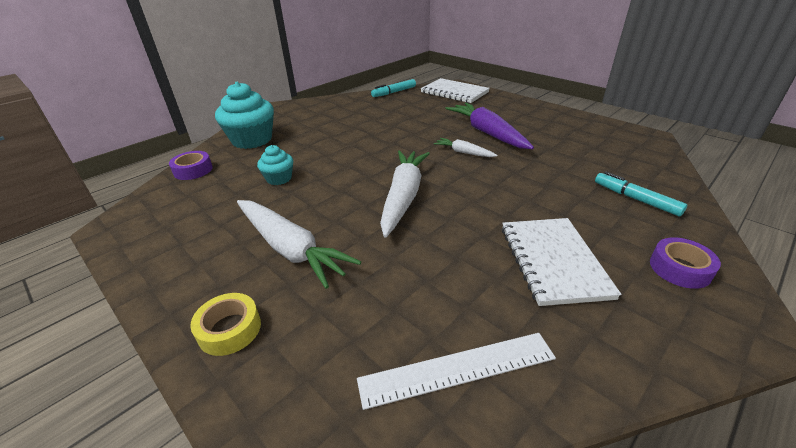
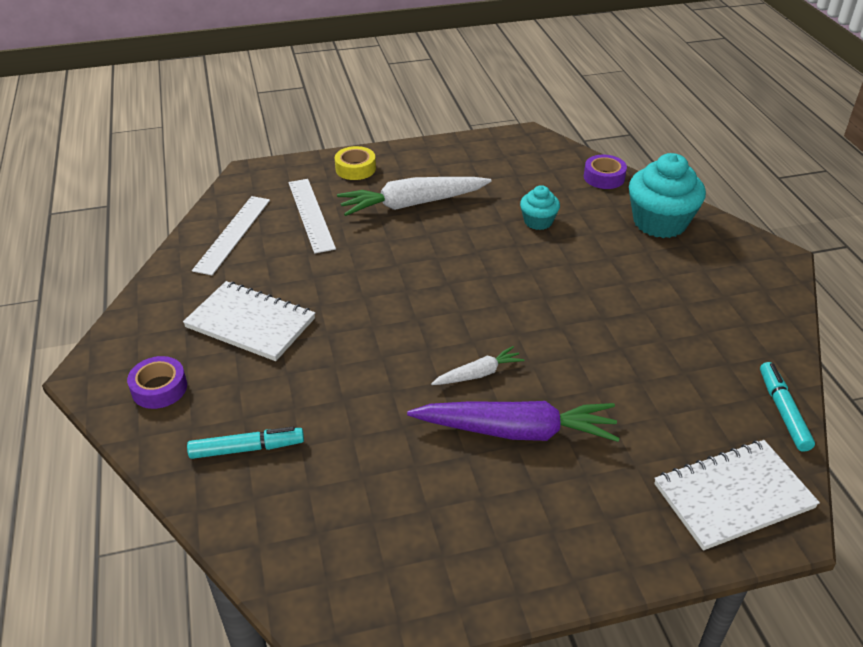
camera: 120 degrees right, 5 degrees up
(360, 315) = (311, 214): none -> white ruler
(403, 196) = (427, 284): white carrot -> none

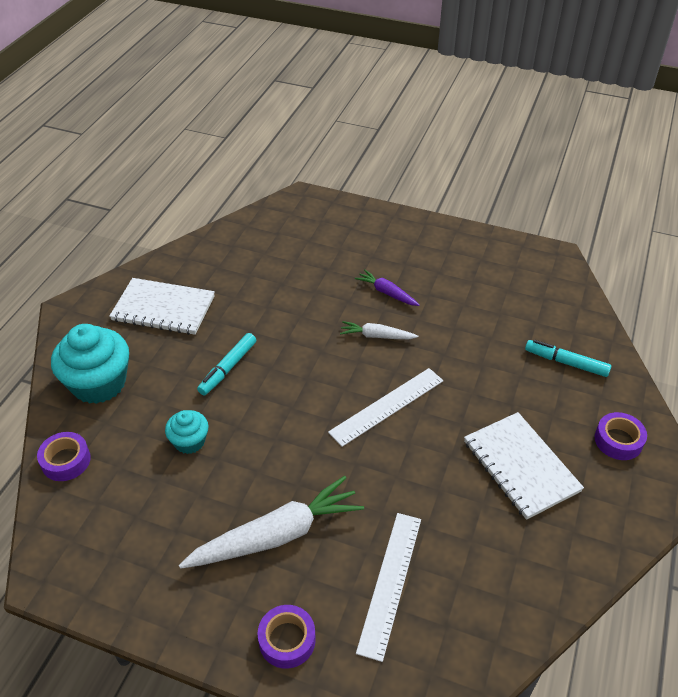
camera: 145 degrees left, 5 degrees up
(232, 234) = (490, 600): white ruler -> white ruler (387, 406)
(355, 169) = (287, 640): yellow tape -> purple tape
(412, 204) = (277, 535): white carrot -> white carrot turned 45 degrees counterclockwise
(517, 431) = (386, 293): purple carrot -> purple carrot, size x0.51
(733, 496) = (309, 215): white notebook -> white notebook (163, 308)
(783, 411) = (228, 232): turquoise marker -> turquoise marker (228, 368)

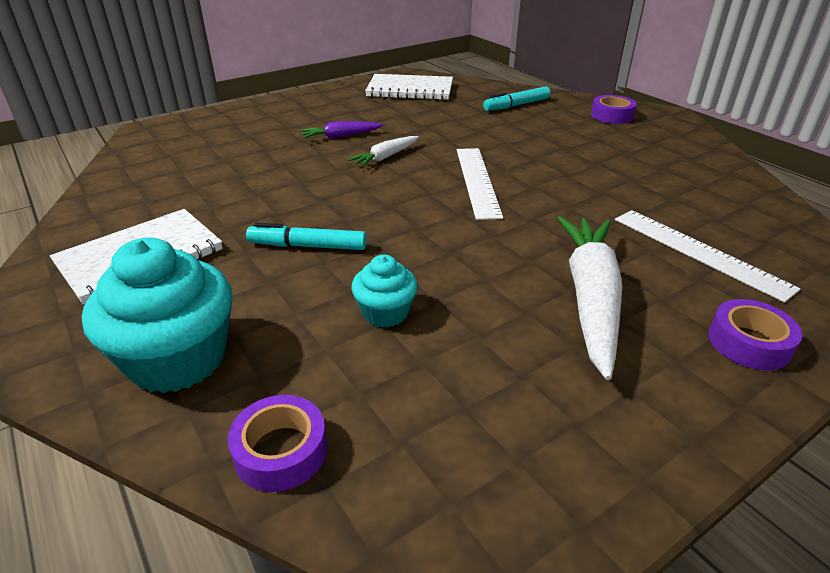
camera: 55 degrees left, 10 degrees down
(228, 368) = (307, 246): turquoise marker -> turquoise marker turned 120 degrees clockwise
(521, 466) = (606, 153): white notebook -> white notebook (410, 90)

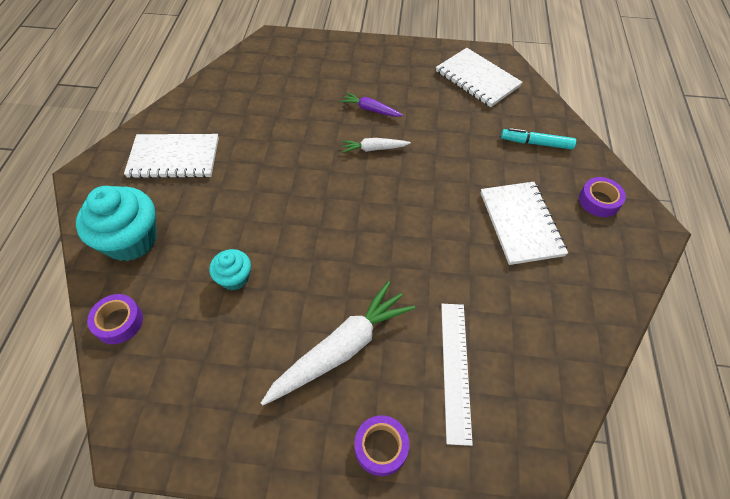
camera: 40 degrees right, 20 degrees up
(307, 246) = (250, 202): turquoise marker -> none
(477, 181) = (402, 209): white ruler -> none
(584, 148) = (521, 224): none -> white notebook

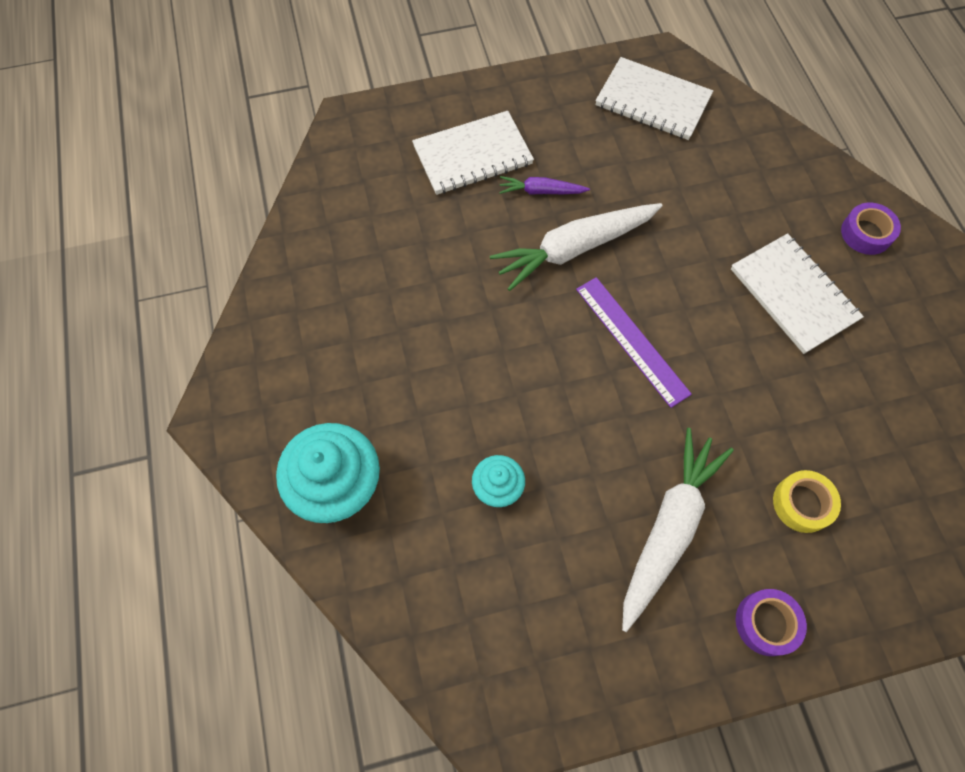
camera: 20 degrees left, 10 degrees up
(119, 322) = (390, 598): purple tape -> none
(174, 158) = (323, 350): white notebook -> white notebook (472, 155)
(374, 149) = (574, 249): white carrot -> white carrot, size x1.97
(383, 216) = (631, 340): none -> purple ruler
(455, 369) = (802, 503): white ruler -> yellow tape
(536, 143) = (764, 176): turquoise marker -> none

